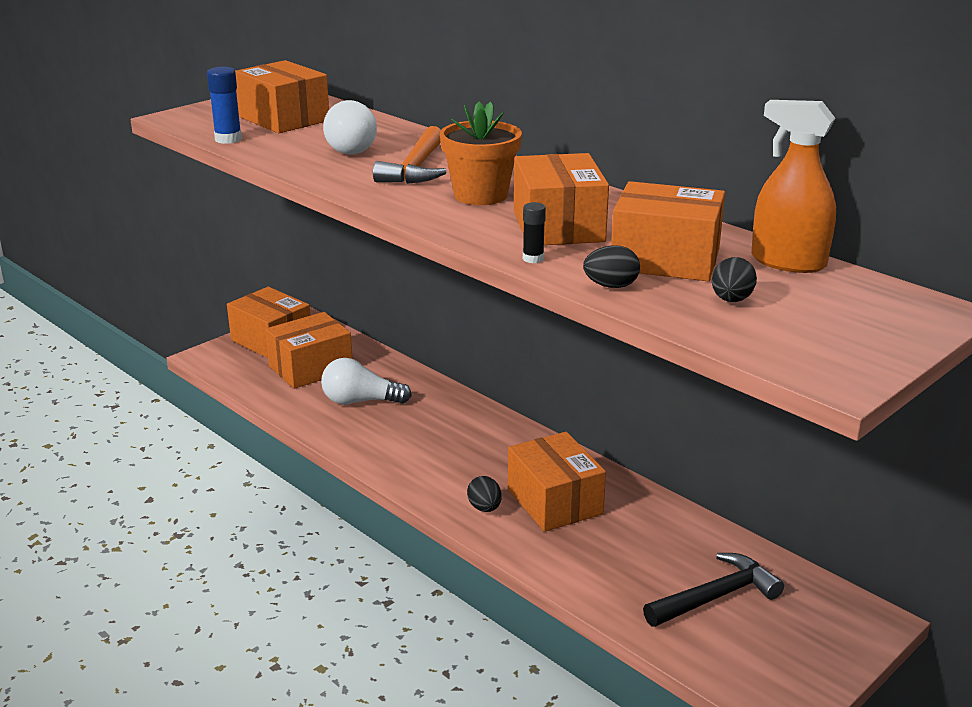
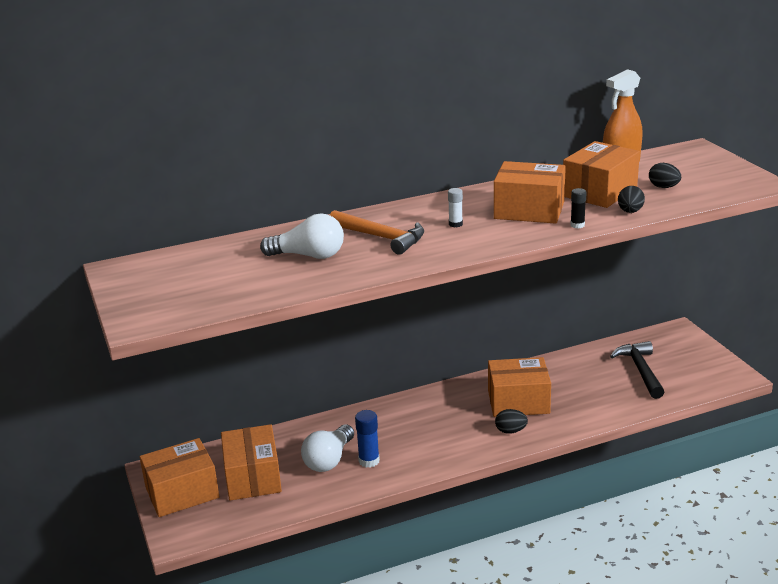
camera: 65 degrees left, 0 degrees up
(228, 139) = (234, 302): blue glue stick -> blue glue stick (369, 461)
(284, 119) = (203, 274): orange box -> none
(480, 195) = (455, 224): orange flower pot -> white glue stick

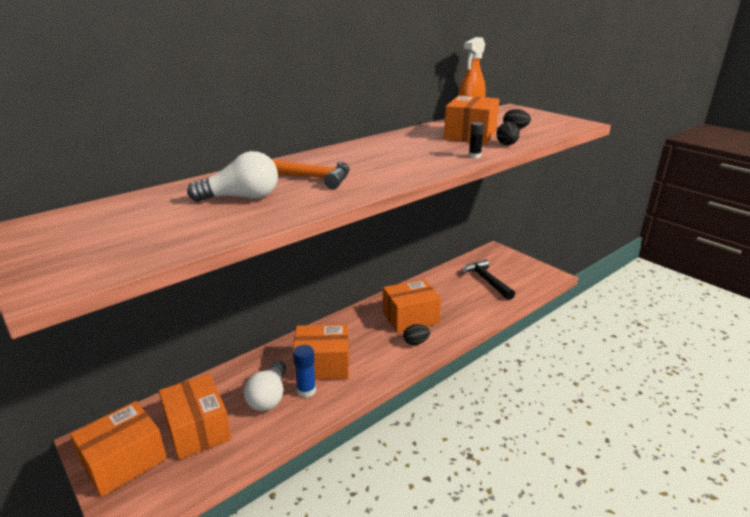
camera: 20 degrees left, 0 degrees up
(455, 224) = (370, 163): white glue stick -> none
(529, 210) = (425, 149): orange box -> orange box (322, 365)

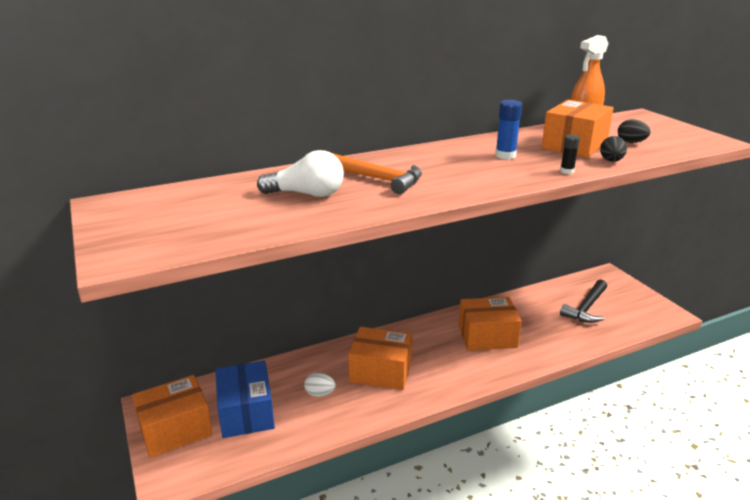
camera: 15 degrees right, 0 degrees up
(198, 429) = (246, 412): orange box -> blue box
(269, 396) = (320, 394): white light bulb -> white egg
(306, 391) = (358, 395): blue glue stick -> blue glue stick (505, 155)
(416, 342) = (485, 364): black egg -> none
(486, 280) = (586, 308): black hammer -> black hammer turned 135 degrees counterclockwise

